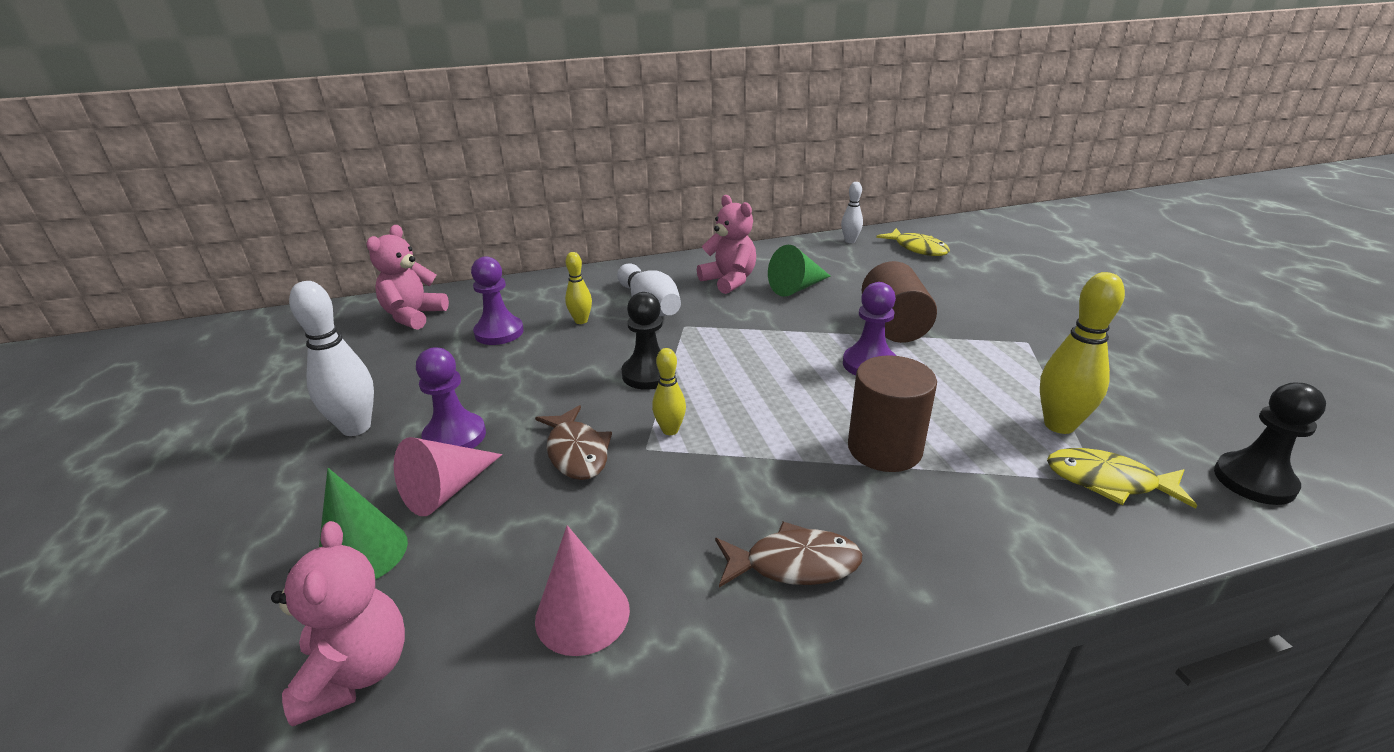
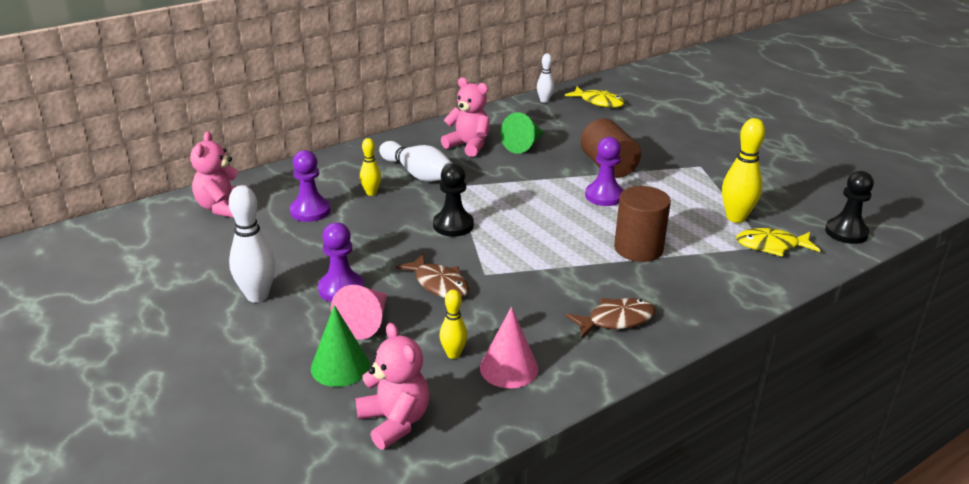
camera: 20 degrees left, 0 degrees up
(670, 430) = (494, 260): yellow bowling pin -> yellow bowling pin (453, 354)

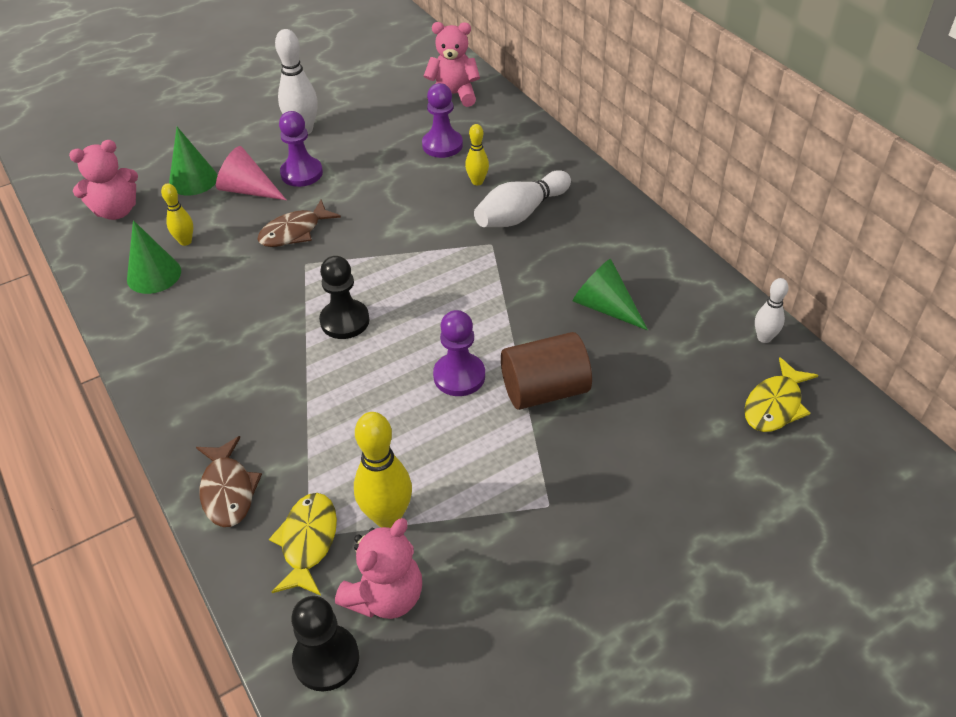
camera: 95 degrees right, 15 degrees up
(453, 225) = (402, 241): black pawn -> black pawn (345, 321)
(468, 146) = (598, 255): pink teddy bear -> pink teddy bear (385, 596)
(509, 368) = (154, 275): pink cone -> green cone
(616, 320) = (197, 356): brown fish -> brown fish (228, 490)
(638, 248) = (328, 394): brown cylinder -> none

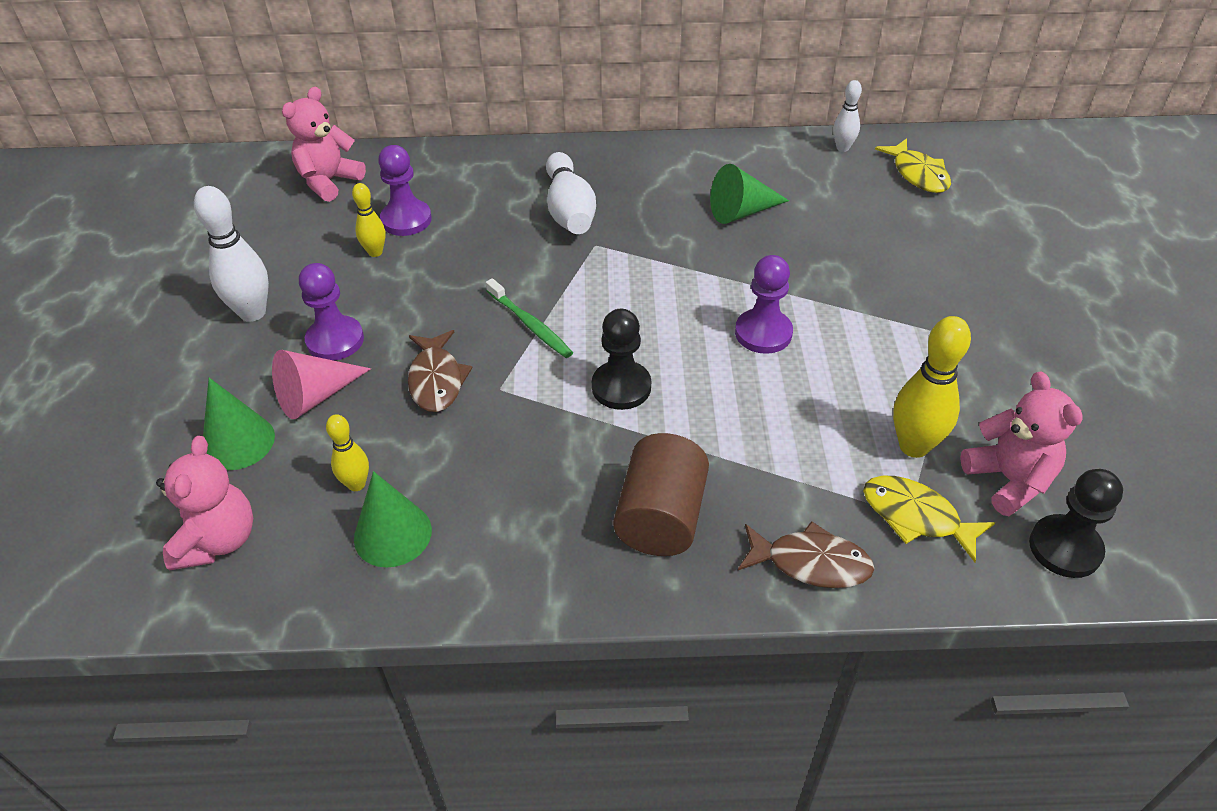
camera: 60 degrees left, 0 degrees up
(377, 250) = (530, 325): none -> green toothbrush
(477, 182) = (492, 219): yellow bowling pin -> yellow bowling pin (375, 252)
(544, 390) = (819, 287): brown cylinder -> brown cylinder (661, 517)

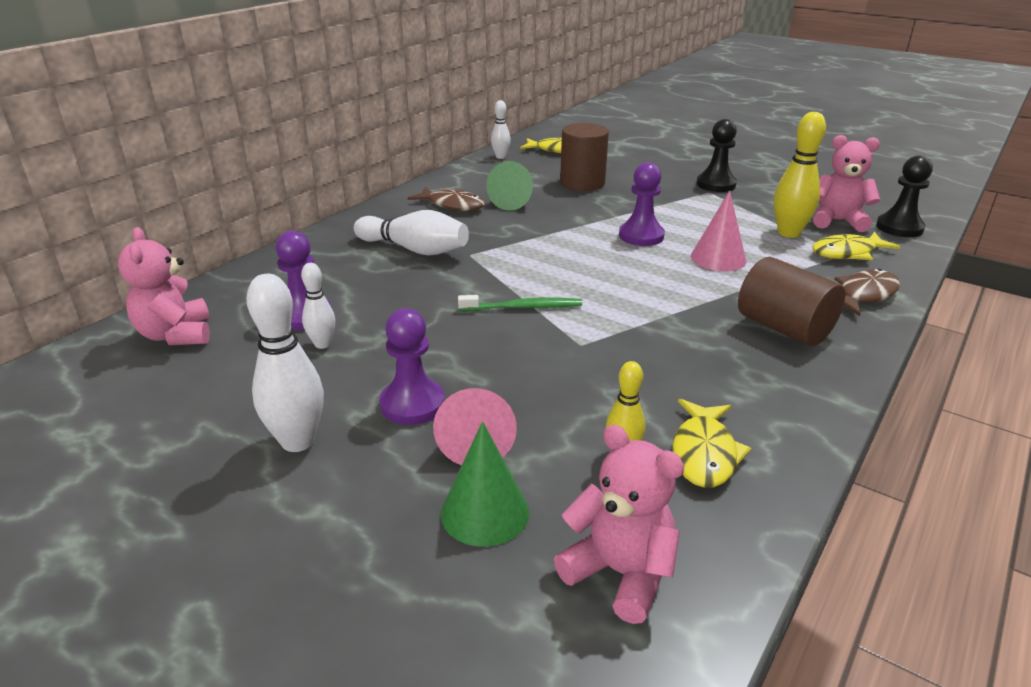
camera: 55 degrees left, 15 degrees down
(375, 252) = (322, 344): yellow bowling pin -> white bowling pin
(392, 534) = (704, 453): green cone -> yellow fish
(436, 380) = (535, 369): brown fish -> brown fish (452, 205)
(621, 387) = (637, 297): black pawn -> black pawn (716, 184)
(774, 411) = (718, 258): none -> pink cone
(849, 233) = (582, 183): none -> brown cylinder

